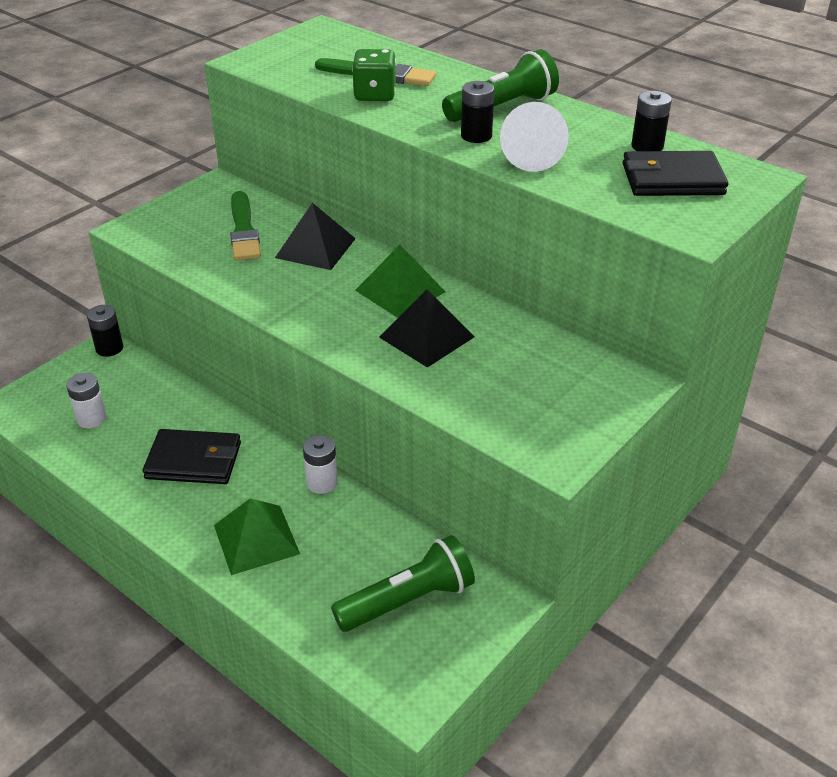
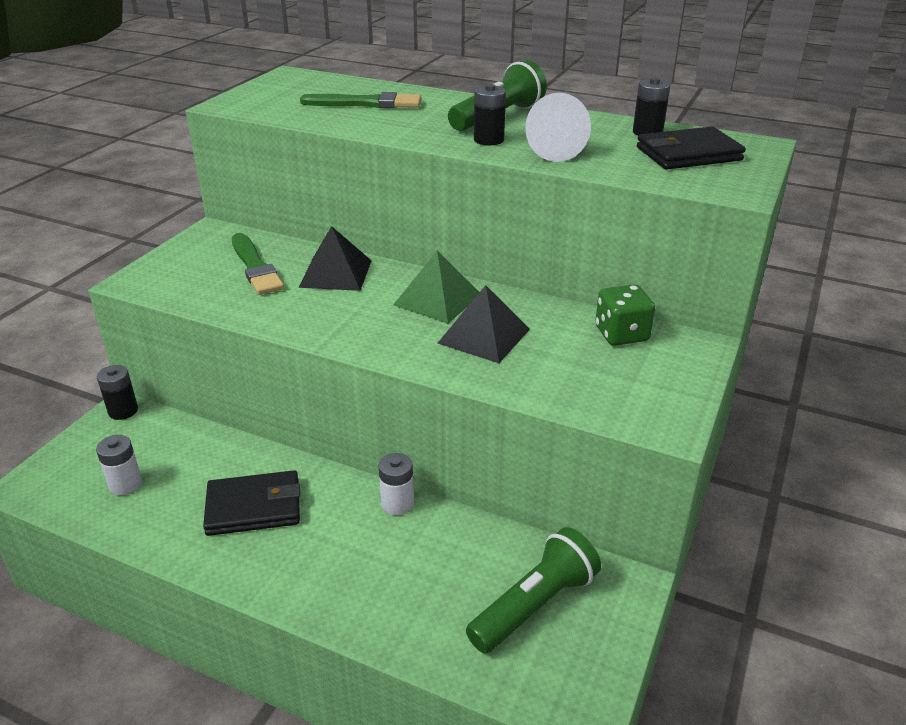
camera: 15 degrees left, 5 degrees down
(256, 539) = (351, 575): green pyramid -> none
(375, 95) = (371, 118): green dice -> green dice (621, 334)

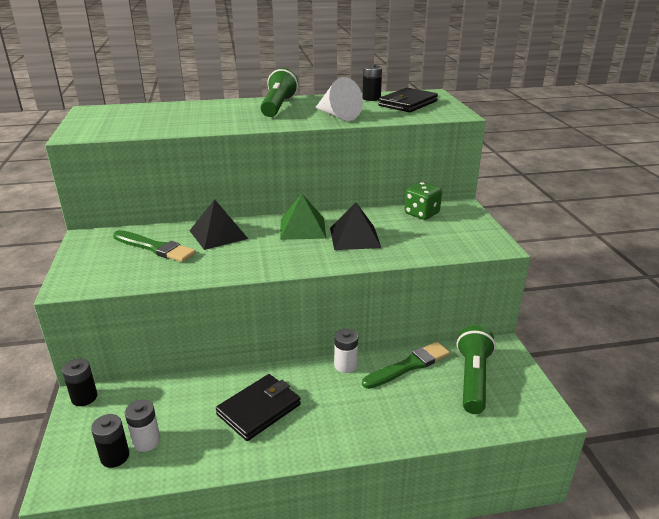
camera: 35 degrees left, 5 degrees down
(366, 103) = (180, 115): green brush -> green brush (408, 366)
(488, 140) = (294, 118): black battery -> black battery (115, 456)

